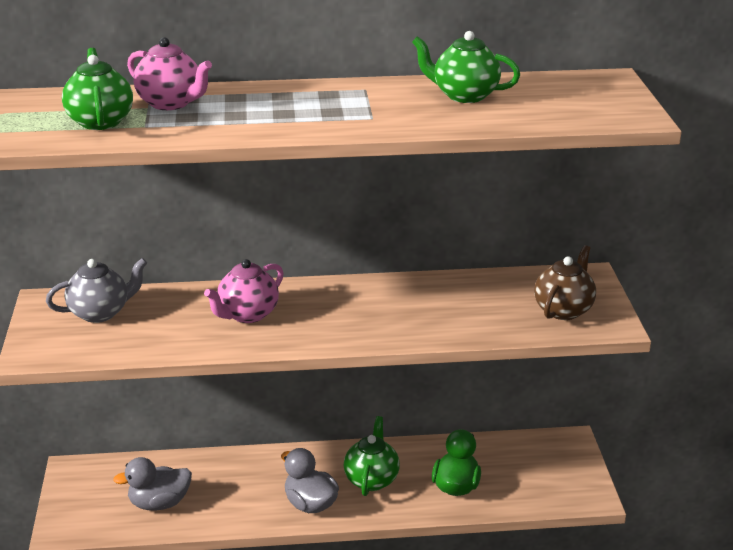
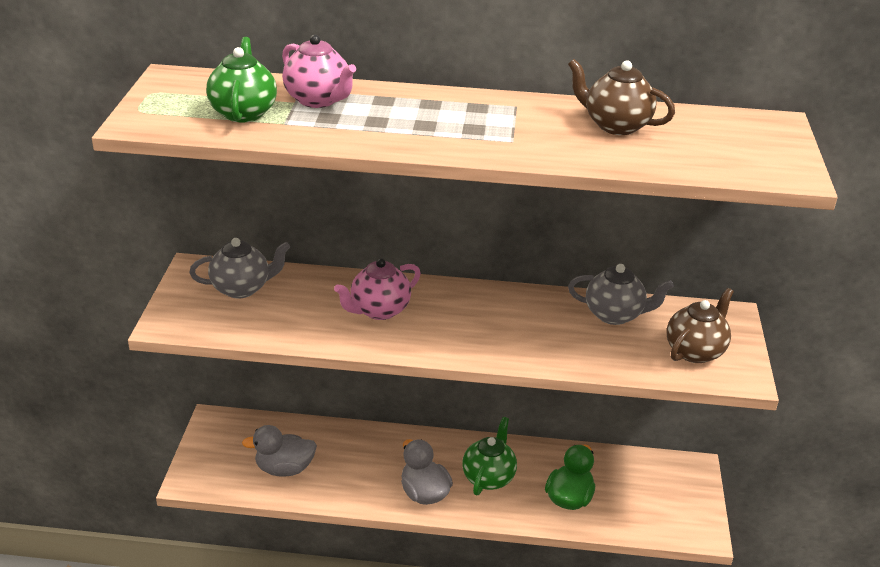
camera: 10 degrees right, 5 degrees up
(464, 95) = (615, 125): green teapot -> brown teapot
(480, 289) = (615, 315): none -> grey teapot

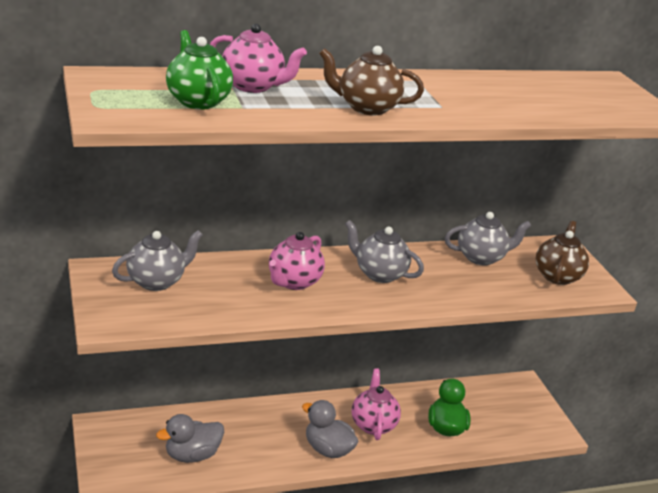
camera: 25 degrees left, 5 degrees down
(479, 316) = (379, 274): none -> grey teapot
(489, 477) = (373, 424): green teapot -> pink teapot
(615, 125) = (504, 89): brown teapot -> brown teapot (366, 108)

